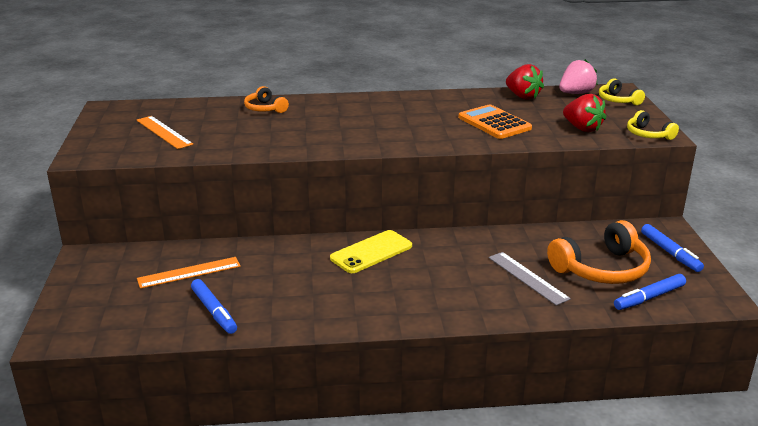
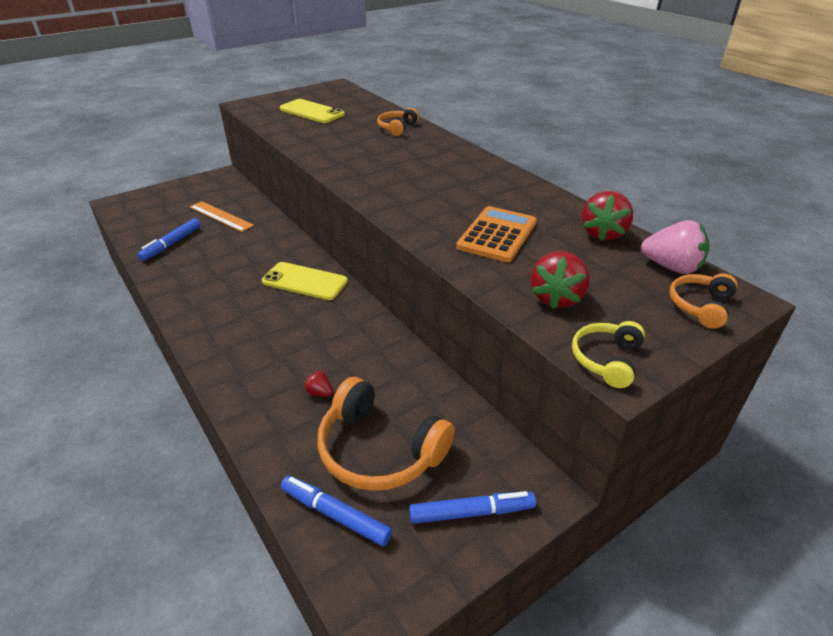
camera: 60 degrees right, 10 degrees up
(164, 132) = (311, 112): orange ruler -> yellow phone
(527, 278) = (319, 392): grey ruler -> red strawberry
(618, 100) = (700, 306): yellow headphones -> orange headphones
(670, 253) = (471, 512): blue marker -> blue marker turned 135 degrees counterclockwise

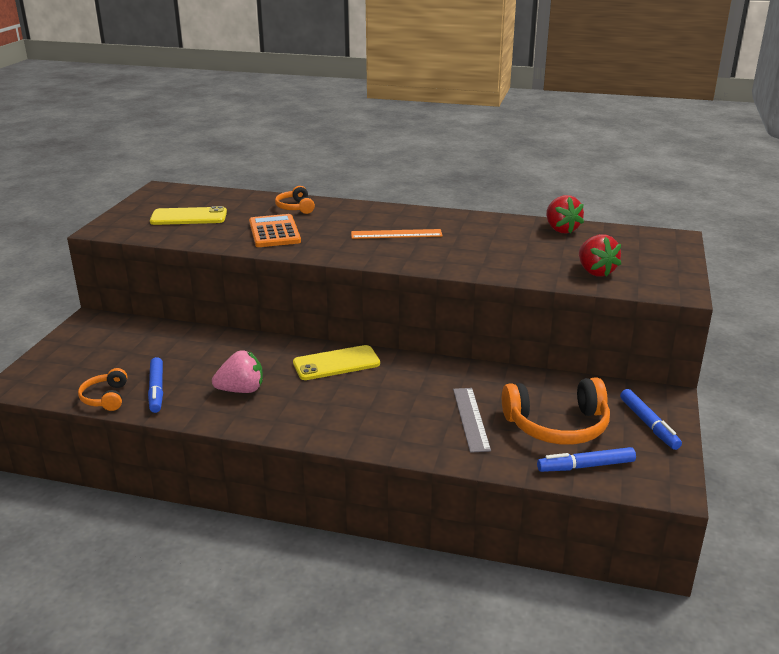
camera: 40 degrees left, 10 degrees down
(221, 216) = (162, 351): orange ruler -> orange ruler (396, 234)
(319, 392) = (471, 419): red strawberry -> grey ruler
(471, 512) = (648, 424): blue marker -> blue marker turned 120 degrees clockwise
(497, 235) = (505, 252): orange calculator -> orange calculator (274, 232)
(606, 359) = (665, 289): yellow headphones -> none
(671, 267) = (623, 234): pink strawberry -> pink strawberry (241, 390)
(700, 306) = (665, 247): orange headphones -> orange headphones (106, 398)

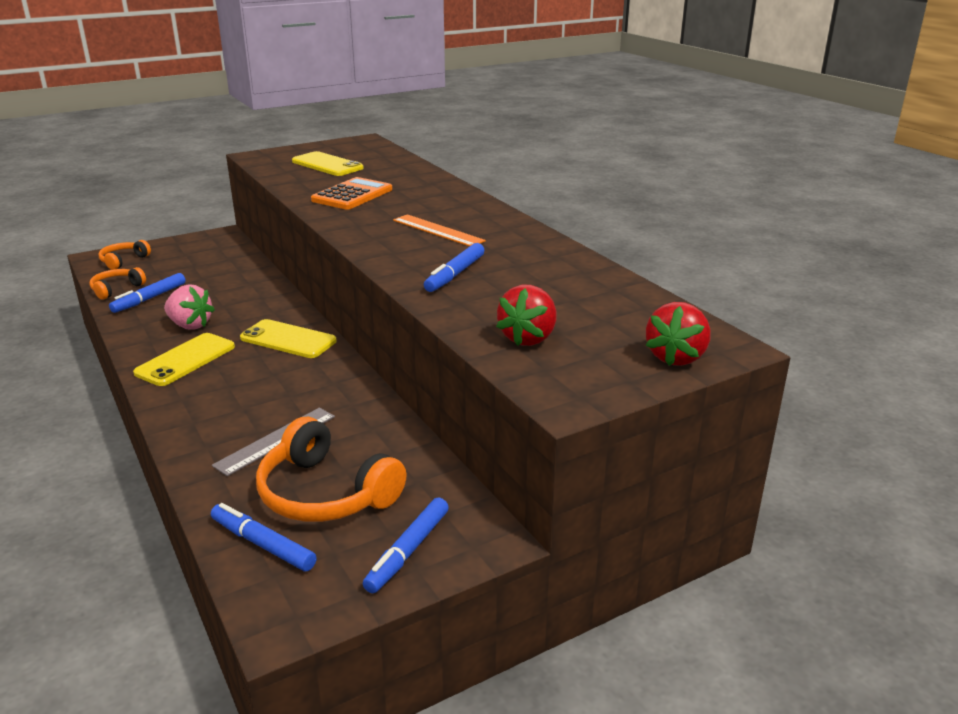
camera: 45 degrees right, 0 degrees up
(295, 207) = (418, 182): orange headphones -> orange headphones (123, 261)
(298, 411) = (185, 360): none -> yellow phone
(476, 255) = (455, 274): none -> blue marker
(561, 229) = (607, 286): red strawberry -> red strawberry (676, 357)

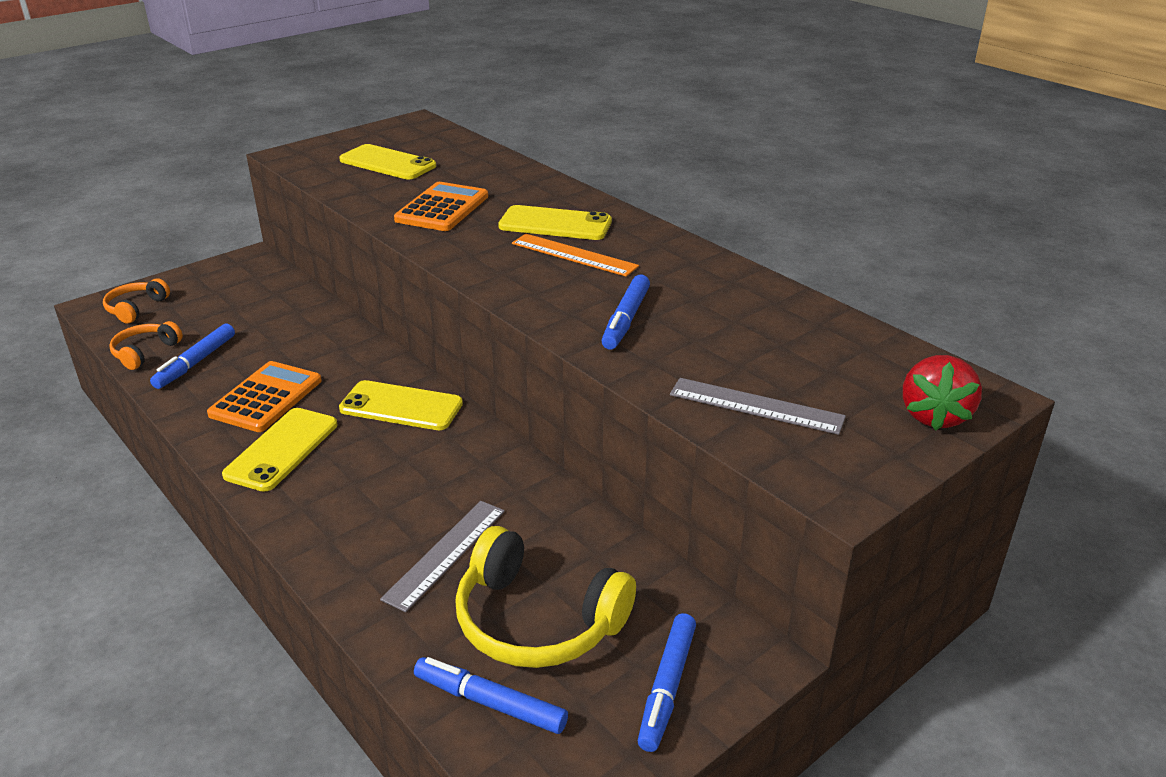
camera: 10 degrees left, 5 degrees up
(190, 325) = (266, 397): pink strawberry -> orange calculator
(326, 493) = (537, 620): orange headphones -> yellow headphones
(434, 210) = (555, 224): none -> yellow phone
(528, 338) = (756, 406): red strawberry -> grey ruler

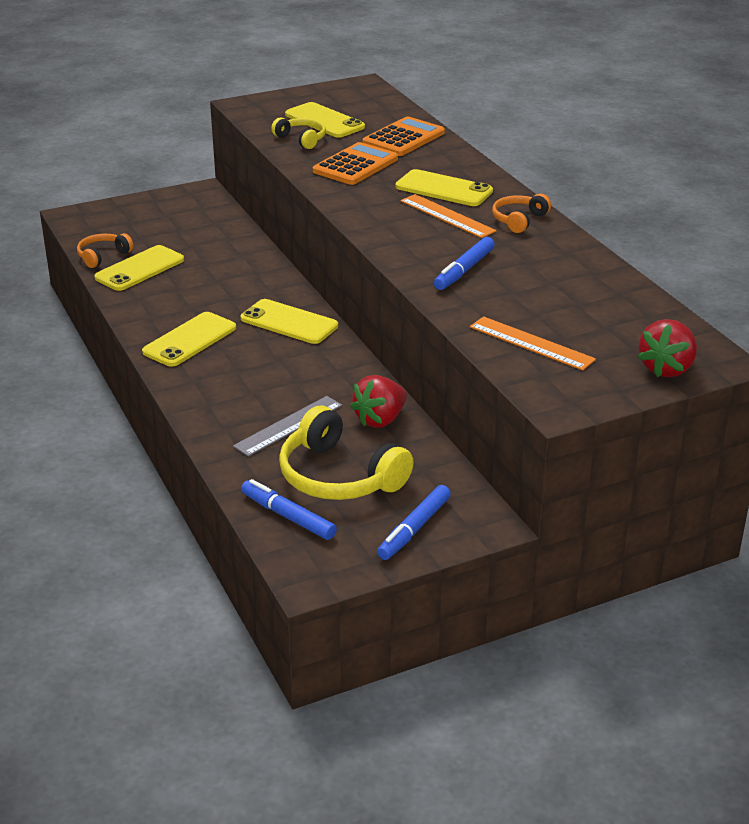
camera: 15 degrees right, 0 degrees up
(136, 308) = (102, 221): orange headphones -> orange headphones (519, 220)
(196, 363) = (139, 269): blue marker -> yellow phone
(266, 397) = (187, 302): orange calculator -> orange calculator (403, 138)
(368, 185) = (301, 139): none -> yellow headphones
(559, 524) = (380, 420): none -> red strawberry
(756, 406) = (531, 343): grey ruler -> orange ruler

